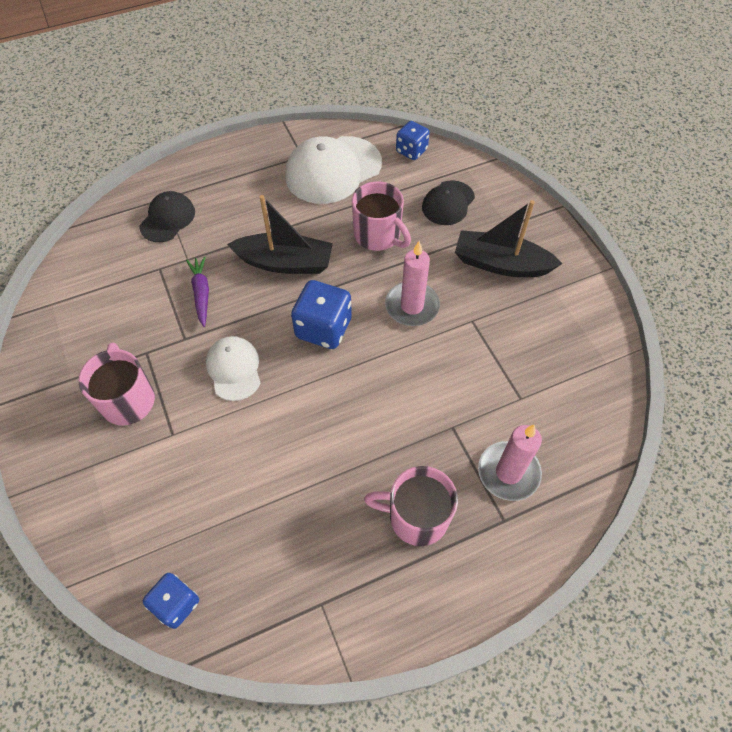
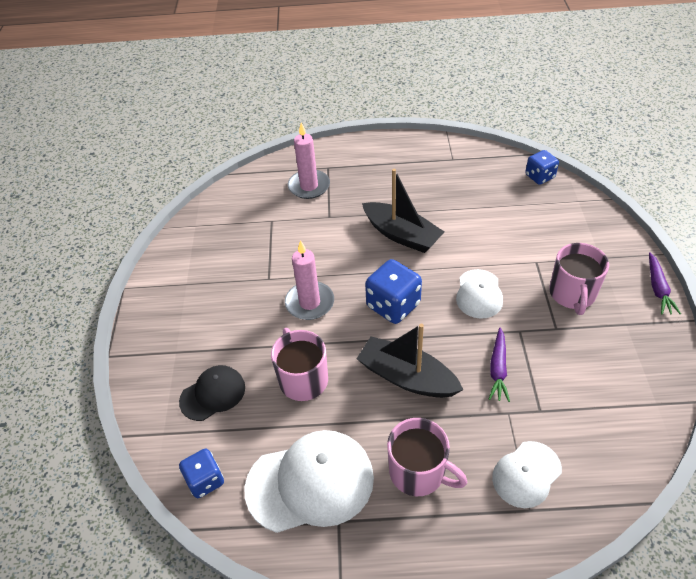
camera: 155 degrees left, 10 degrees down
(26, 437) = (658, 288): none -> purple carrot
(167, 219) = (526, 474): black cap -> white cap
(416, 517) = (379, 180): pink mug -> pink mug (418, 472)
(501, 264) = (211, 316): black boat -> black boat (401, 235)

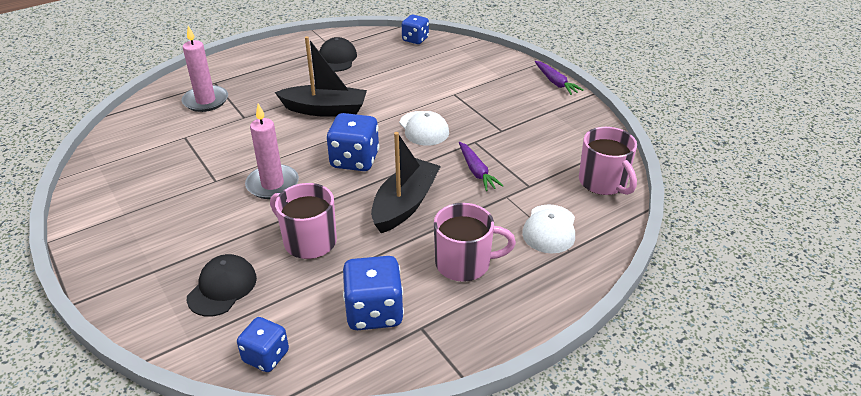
camera: 35 degrees left, 10 degrees down
(310, 482) = (374, 312): white cap -> blue dice
(407, 377) = (405, 204): black boat -> black boat turned 120 degrees clockwise
(448, 176) = (337, 58): none -> black cap
(572, 294) = (497, 105): pink mug -> pink mug (603, 182)

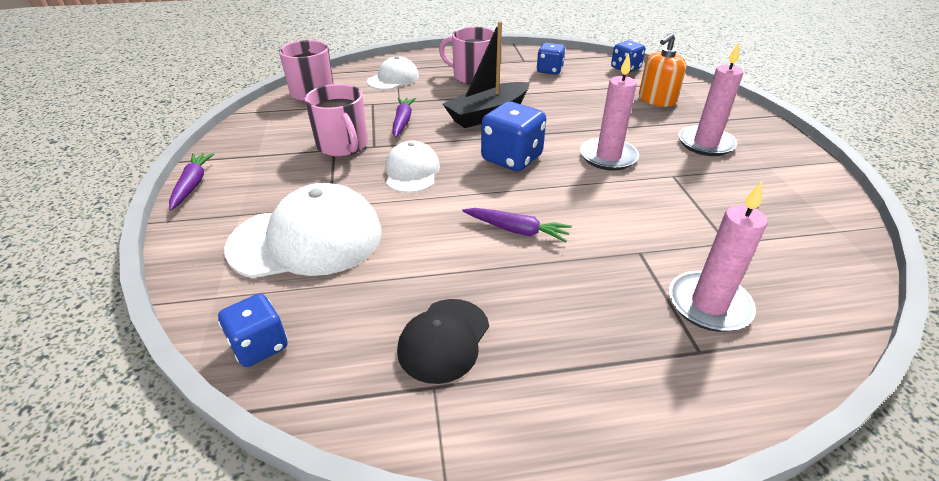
camera: 155 degrees left, 0 degrees up
(177, 227) = (705, 143): none -> pink candle
(222, 288) = (657, 100): black cap -> orange soap dispenser
(309, 241) = (582, 110): pink mug -> pink mug (342, 146)
(325, 110) = (516, 230): black boat -> purple carrot
(374, 312) = (549, 70): blue dice -> blue dice, size x0.64
(445, 75) = (307, 239): none -> white cap

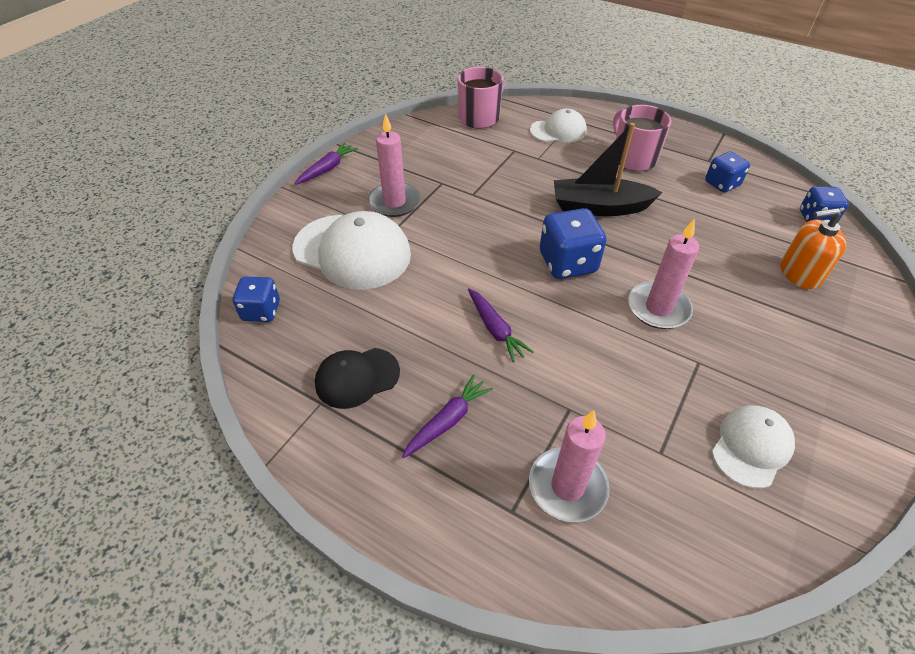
camera: 40 degrees right, 10 degrees up
(342, 146) = (450, 182): pink mug -> none
(402, 122) = (518, 181): purple carrot -> purple carrot (447, 421)
(412, 171) = (475, 233): white cap -> white cap (751, 447)
(705, 143) = (784, 350): pink candle -> pink candle (394, 202)

